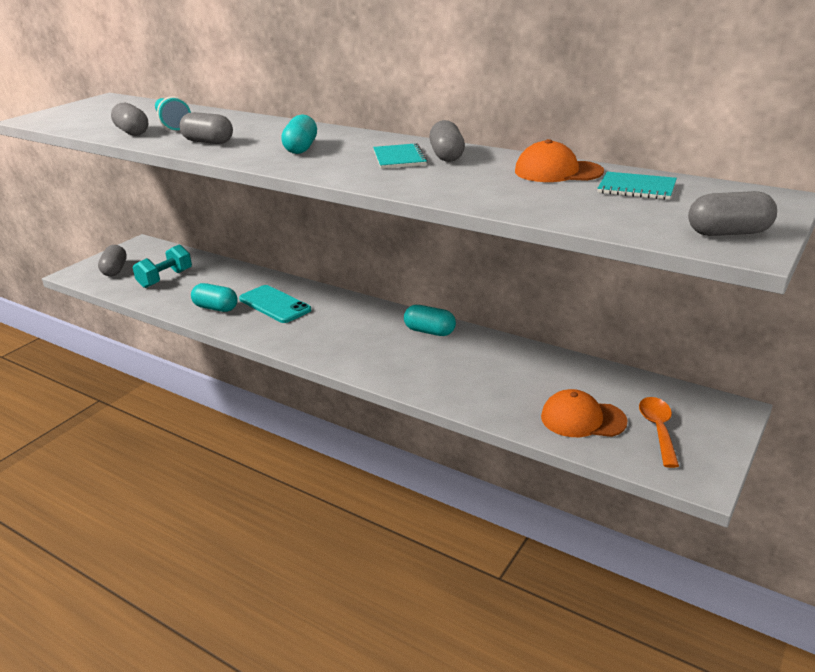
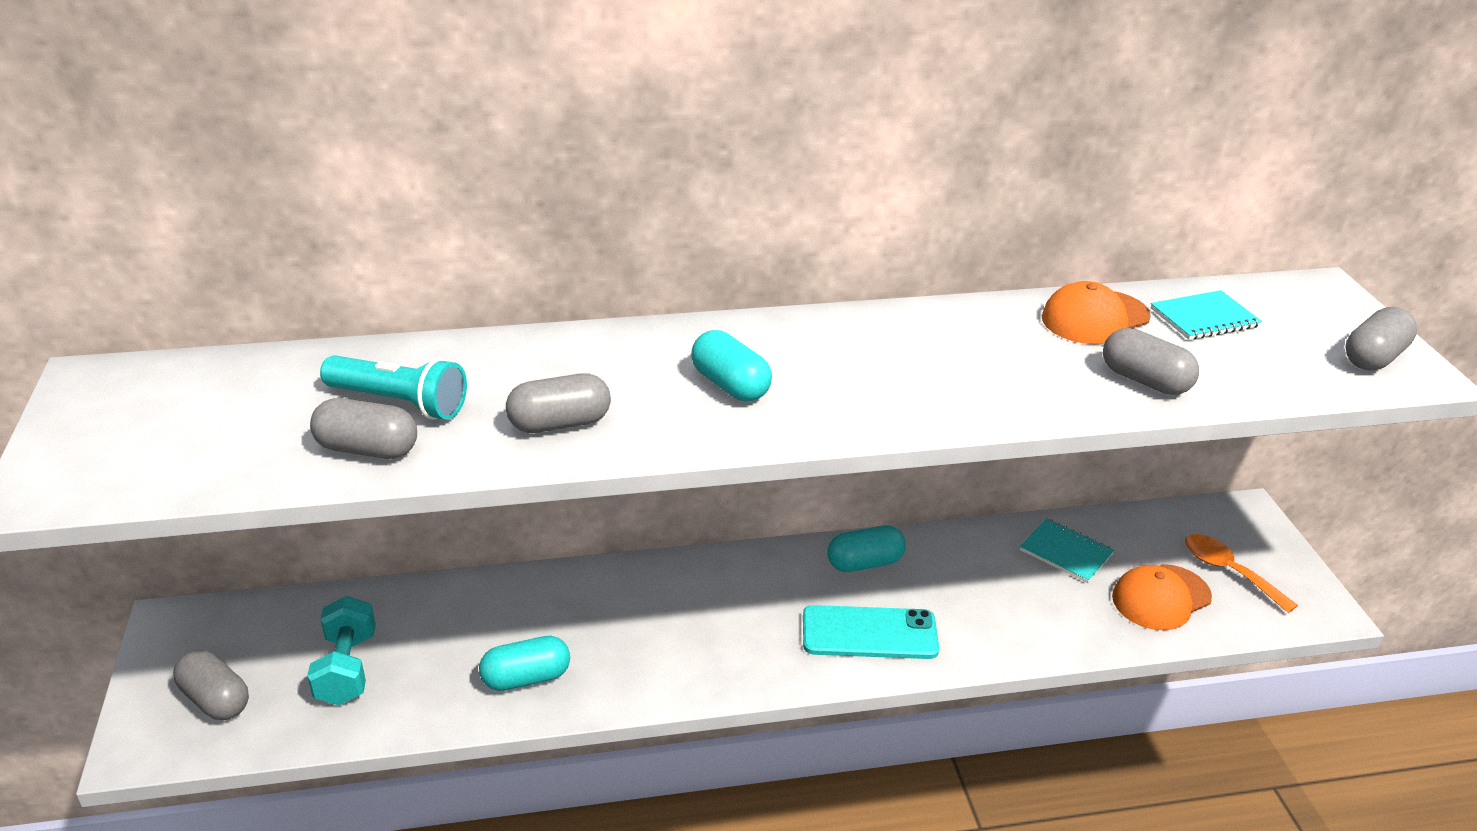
camera: 45 degrees left, 5 degrees up
(274, 304) = (606, 625): turquoise phone -> turquoise phone (869, 633)
(399, 158) = (892, 358): turquoise notebook -> turquoise notebook (1066, 552)
(446, 156) = (936, 332): grey capsule -> grey capsule (1145, 381)

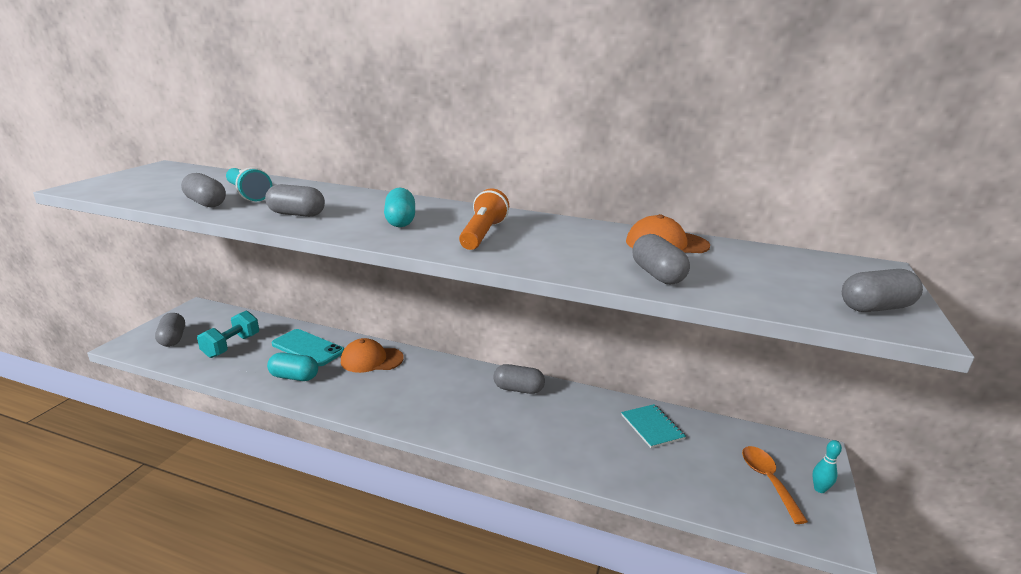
camera: 30 degrees right, 10 degrees down
(865, 563) = (518, 389): turquoise capsule -> grey capsule
(869, 633) = (483, 422): turquoise phone -> turquoise phone (308, 348)
(873, 375) = (483, 234): none -> orange flashlight
(1161, 597) = (697, 476): orange cap -> orange cap (371, 360)
(1204, 318) = (750, 260): turquoise notebook -> none
(1280, 560) = (819, 489): none -> turquoise bowling pin

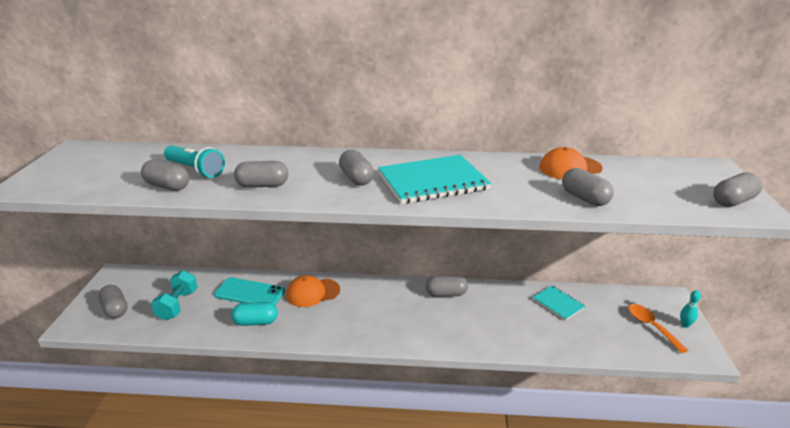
camera: 15 degrees left, 5 degrees up
(400, 221) = (356, 178): turquoise capsule -> grey capsule
(483, 234) = (432, 181): orange flashlight -> turquoise notebook

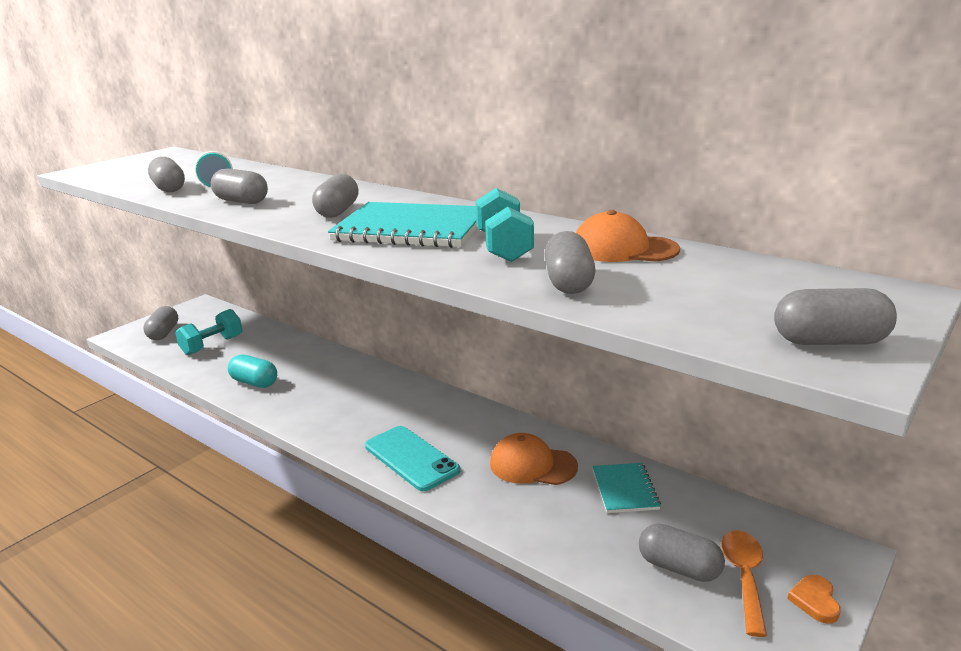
camera: 35 degrees right, 5 degrees down
(249, 293) = (283, 355): turquoise phone -> turquoise phone (411, 458)
(312, 293) = (340, 374): orange cap -> orange cap (532, 465)
(446, 294) = (484, 424): grey capsule -> grey capsule (679, 567)
(511, 182) = (504, 247): none -> turquoise dumbbell
(685, 325) = (815, 601): turquoise bowling pin -> orange heart

